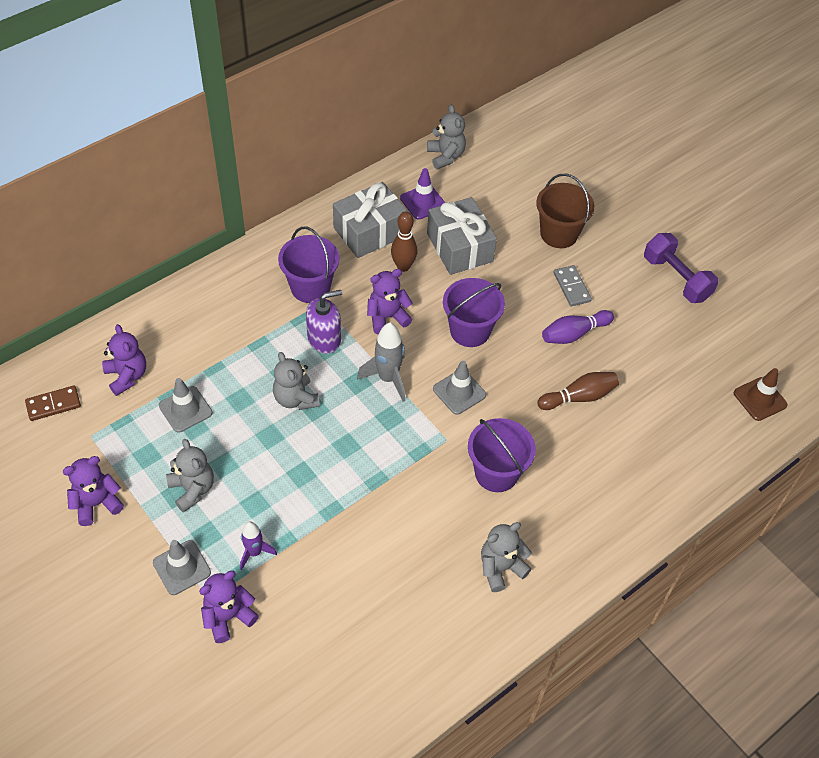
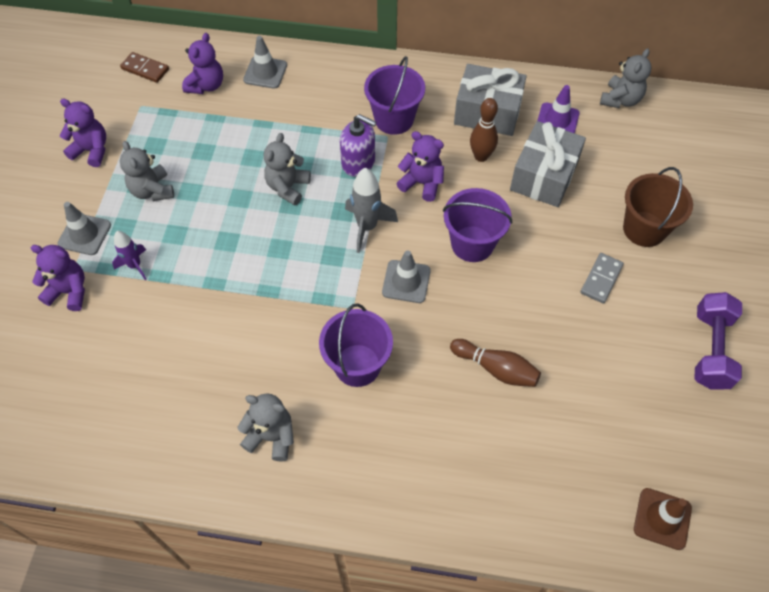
camera: 50 degrees right, 5 degrees up
(185, 409) = (213, 135): grey traffic cone -> grey traffic cone (265, 72)
(192, 489) = (152, 190): grey teddy bear -> grey teddy bear turned 135 degrees clockwise
(574, 334) = (555, 317): purple bowling pin -> none

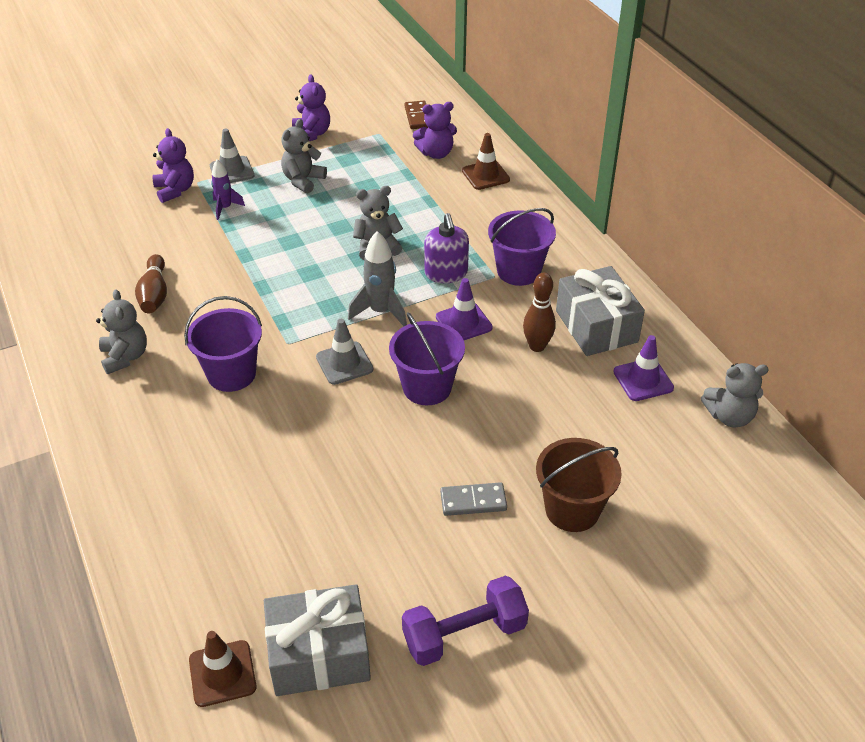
camera: 55 degrees right, 15 degrees down
(265, 72) = (485, 175): grey traffic cone -> brown traffic cone
(422, 183) = (463, 322): purple teddy bear -> purple traffic cone
(496, 369) = (300, 467): brown bowling pin -> brown bowling pin (154, 294)
(544, 176) = (560, 401): grey gift -> grey gift (319, 654)

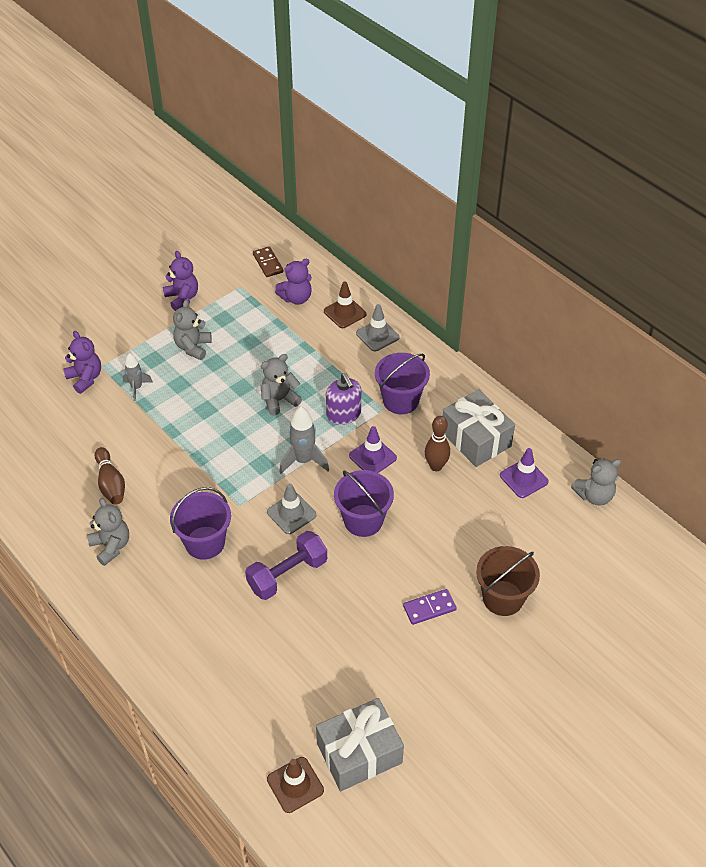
camera: 15 degrees left, 5 degrees up
(225, 208) = (137, 388): purple rocket -> grey rocket
(232, 171) = (127, 349): grey traffic cone -> grey traffic cone (377, 335)
(464, 634) = (456, 712): purple dumbbell -> purple dumbbell (287, 575)
(473, 501) = (429, 608): grey domino -> purple domino

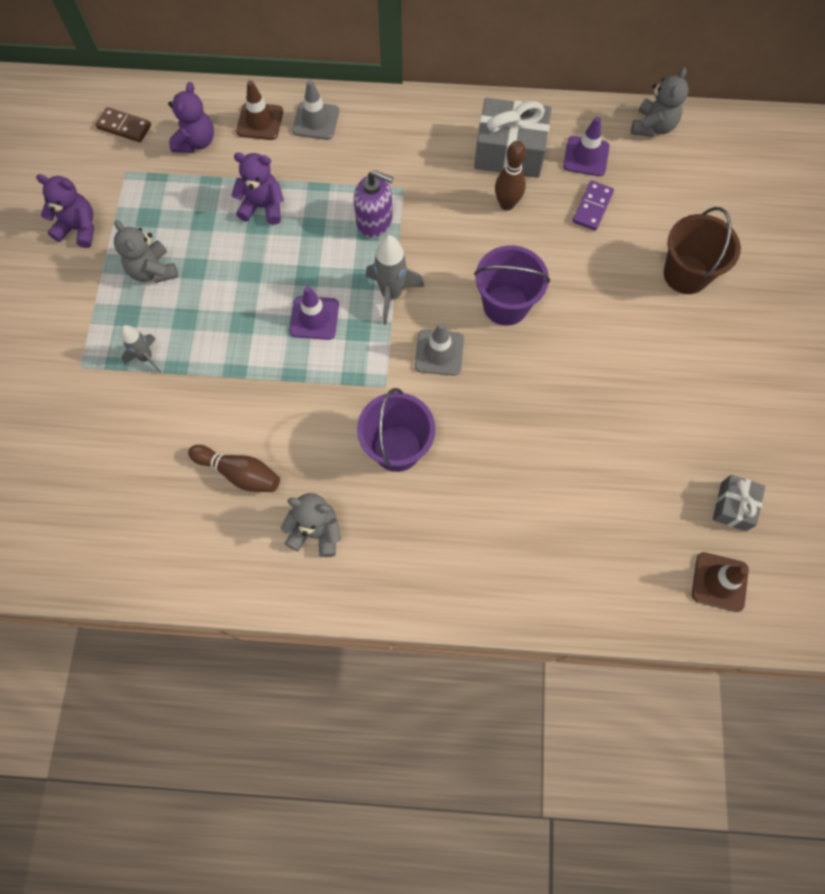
camera: 45 degrees left, 20 degrees up
(85, 378) = (79, 392): purple teddy bear -> purple teddy bear (263, 207)
(279, 400) = (301, 255): grey teddy bear -> none
(287, 575) = (502, 411): purple dumbbell -> none
(359, 753) = (733, 506): grey gift -> grey gift, size x0.55
(372, 457) = (446, 240): purple traffic cone -> purple traffic cone (314, 318)
(400, 400) = (408, 167): purple bucket -> none
(429, 608) = (644, 334): purple domino -> purple domino (592, 207)

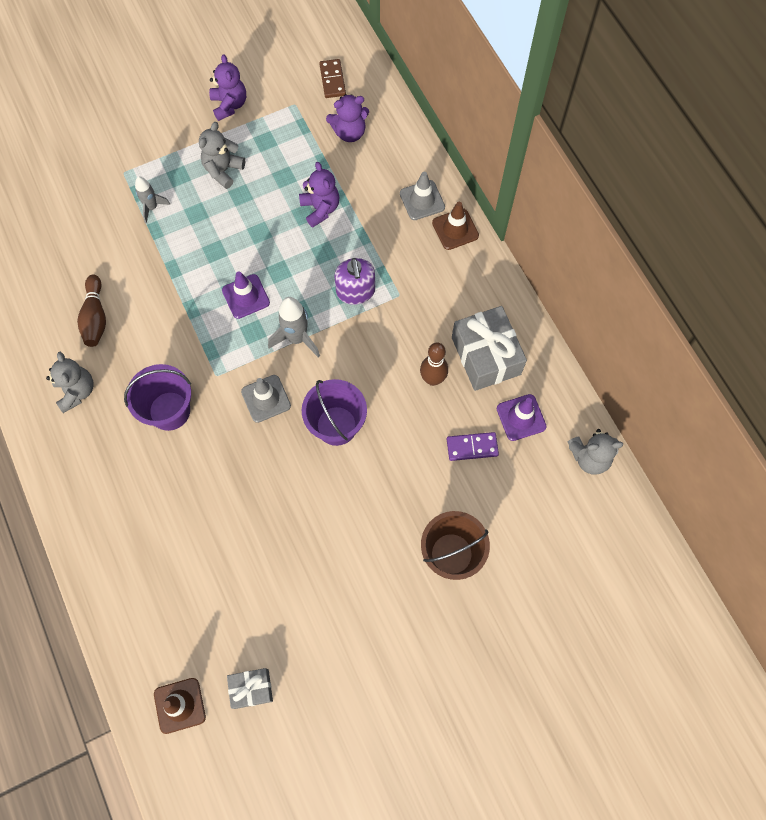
camera: 60 degrees right, 0 degrees up
(260, 121) = (396, 163): brown traffic cone -> brown traffic cone (455, 229)

